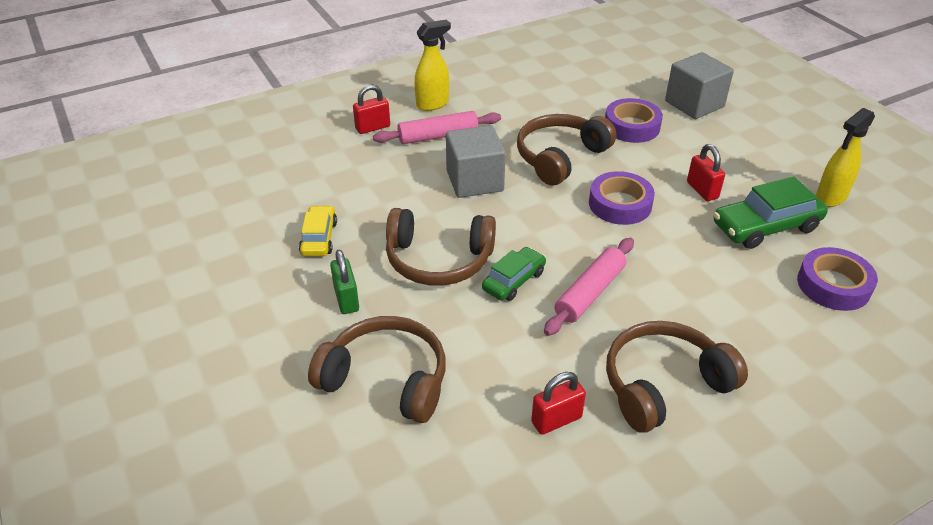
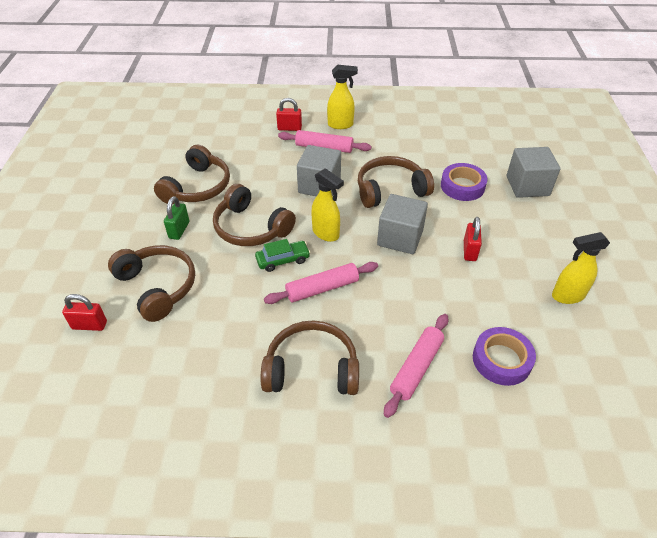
camera: 30 degrees right, 5 degrees up
(319, 238) = (197, 187): yellow car -> brown headphones
(535, 231) = (326, 233): none -> yellow spray bottle
(556, 420) = (226, 357): red padlock -> red padlock (89, 325)
(620, 204) = (400, 238): purple tape -> grey cube
(765, 226) = (492, 296): green car -> none
(766, 331) = (416, 368): none -> pink rolling pin

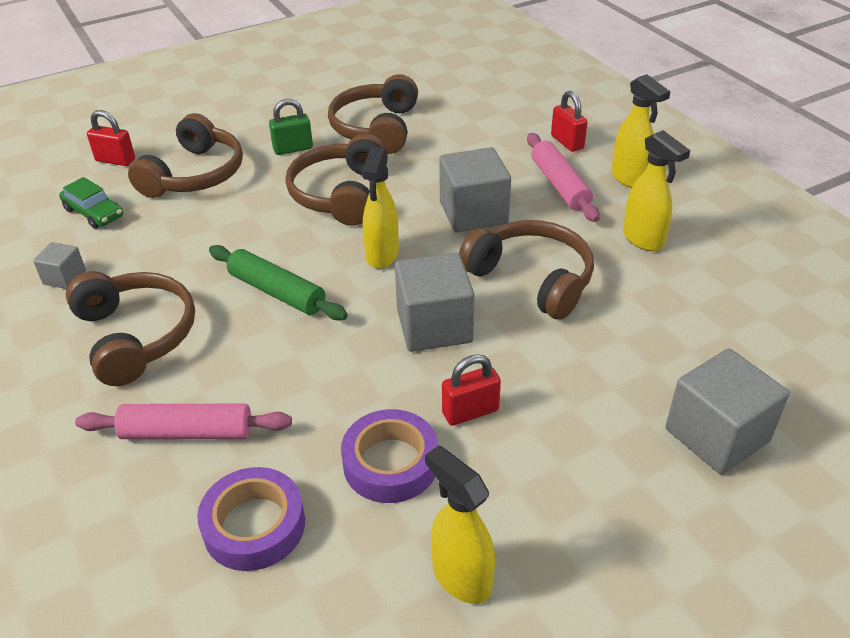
camera: 60 degrees right, 5 degrees down
(89, 325) = (115, 160): red padlock -> red padlock turned 45 degrees counterclockwise
(197, 187) = (376, 128): brown headphones -> brown headphones turned 105 degrees clockwise
(214, 393) = (64, 277): none -> grey cube
(283, 260) = (303, 240): green car -> green car (94, 213)
(322, 288) = (277, 292): pink rolling pin -> green rolling pin
(390, 144) = (643, 240): none -> yellow spray bottle
(462, 186) = (624, 352): purple tape -> purple tape (390, 463)

